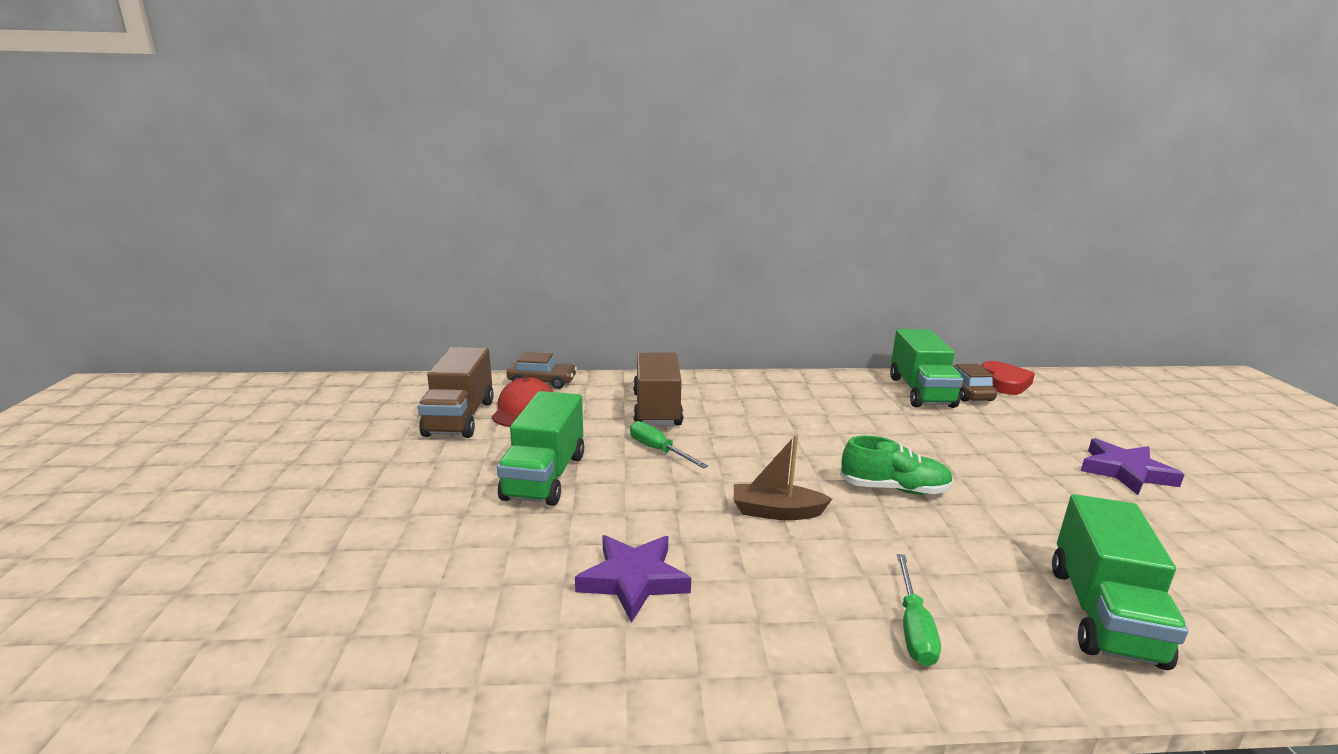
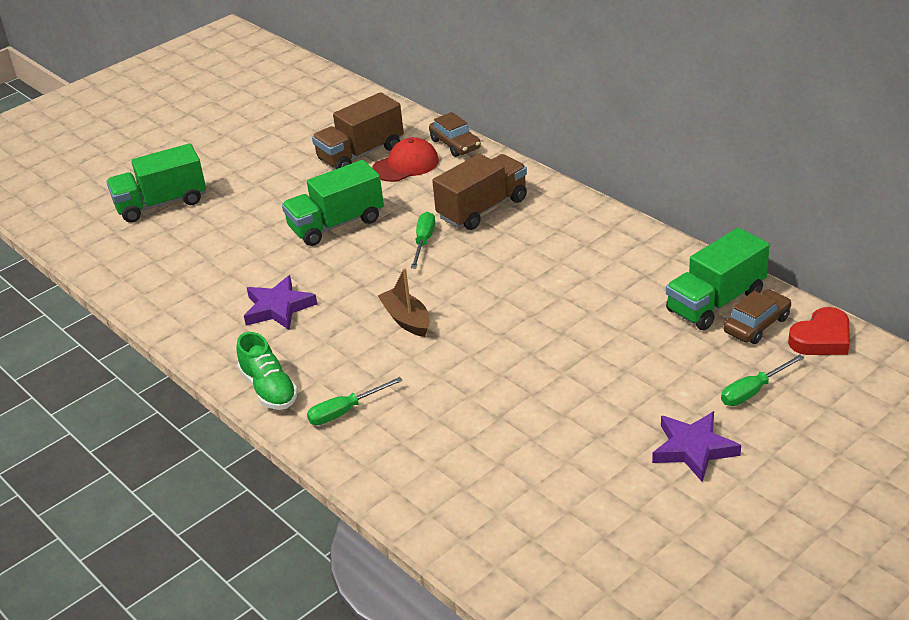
camera: 55 degrees right, 15 degrees up
(894, 488) = (502, 351): green shoe -> green shoe (269, 389)
(1055, 423) = (753, 391): none -> green screwdriver
(1103, 614) = (443, 476): green truck -> green truck (161, 204)

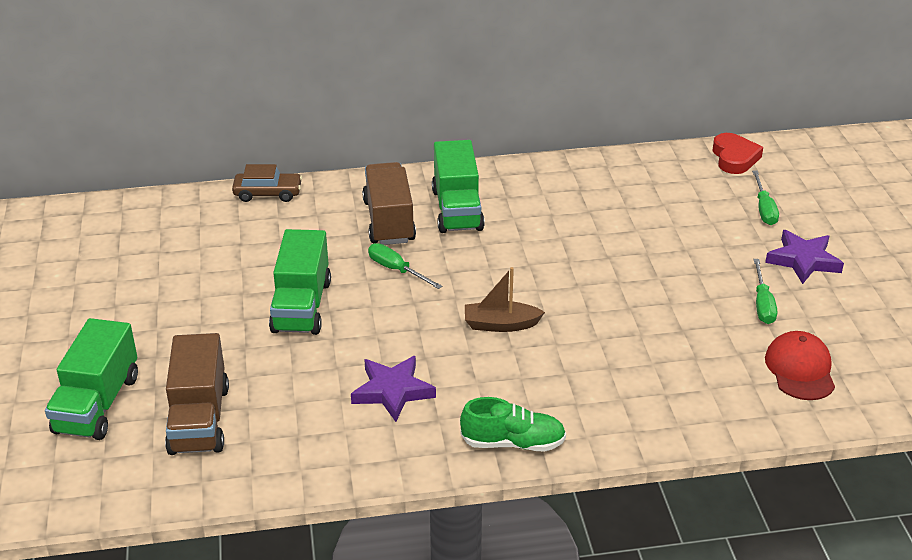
camera: 60 degrees left, 0 degrees up
(345, 411) = (593, 409): green screwdriver -> green screwdriver (762, 304)
(361, 154) = (202, 247): brown truck -> brown truck (199, 419)
(406, 165) = (261, 231): red cap -> red cap (800, 369)
(715, 302) = (648, 177): green truck -> green truck (457, 210)
(756, 325) = (692, 174): brown car -> none

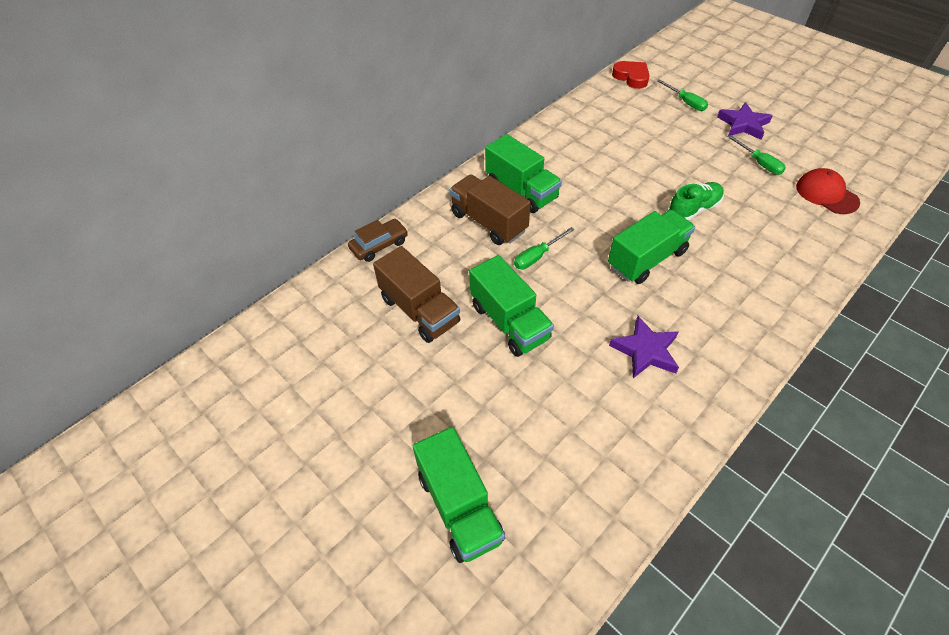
camera: 35 degrees left, 15 degrees up
(199, 419) = (550, 464): brown truck -> brown truck (419, 310)
(396, 270) = (537, 256): green screwdriver -> green screwdriver turned 45 degrees counterclockwise
(500, 324) = (647, 259): brown boat -> green truck
(513, 443) = (757, 341): green shoe -> green shoe (693, 209)

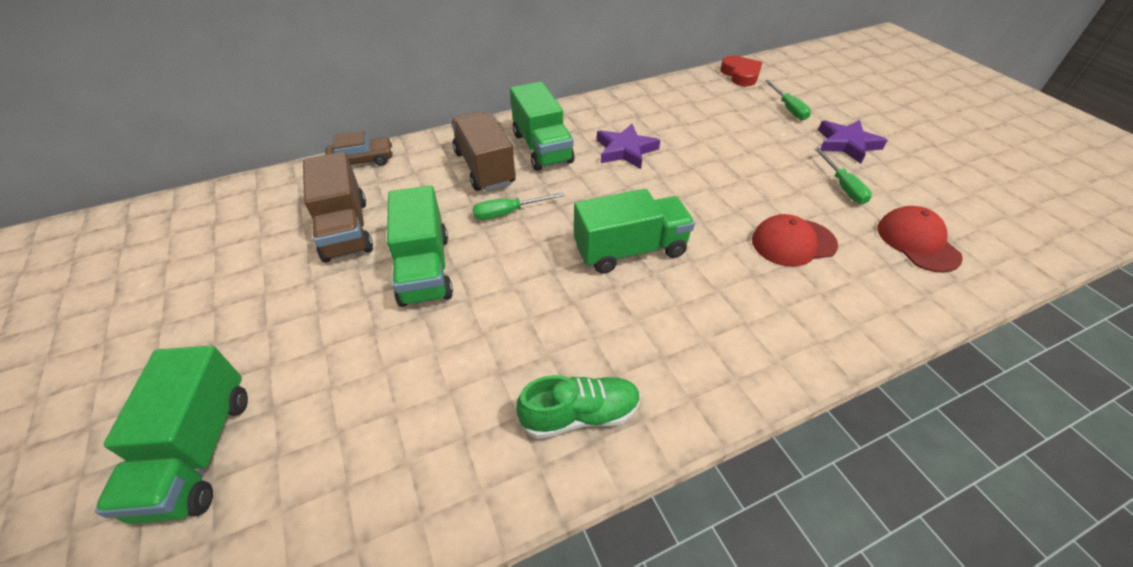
camera: 20 degrees right, 5 degrees down
(645, 351) = (553, 350): purple star -> purple star (625, 150)
(693, 209) = (725, 214): green shoe -> green shoe (580, 415)
(750, 219) = (793, 242): none -> red cap

